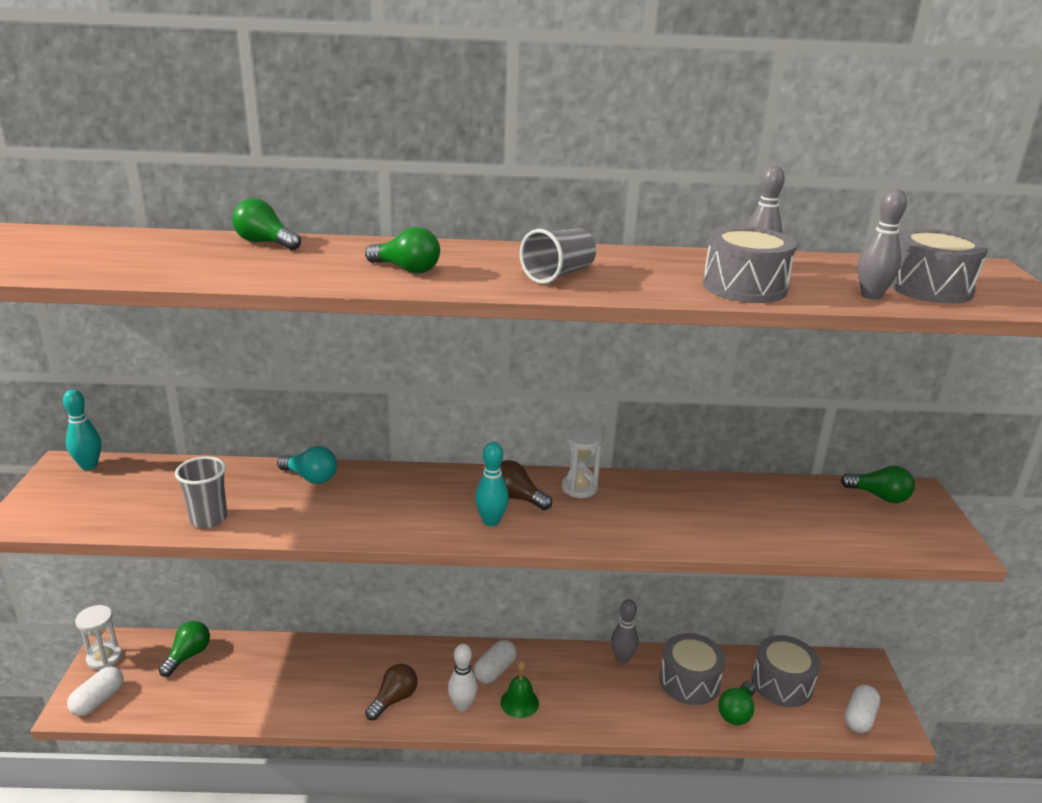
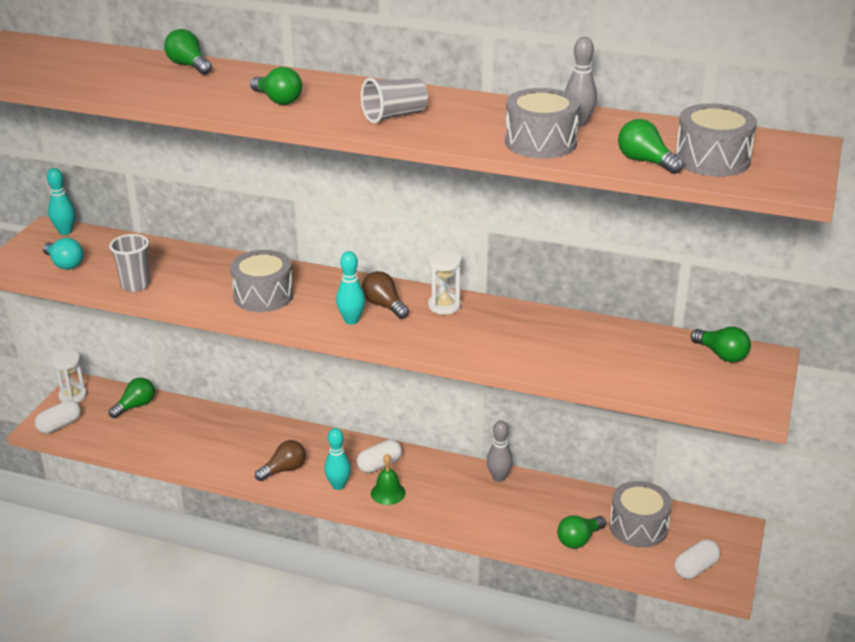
camera: 20 degrees right, 5 degrees up
(311, 477) = (227, 265): turquoise light bulb -> turquoise light bulb (64, 264)
(462, 705) = (338, 485): white bowling pin -> turquoise bowling pin
(689, 681) = (550, 507): grey drum -> grey drum (263, 296)
(871, 296) = (645, 161): grey bowling pin -> green light bulb

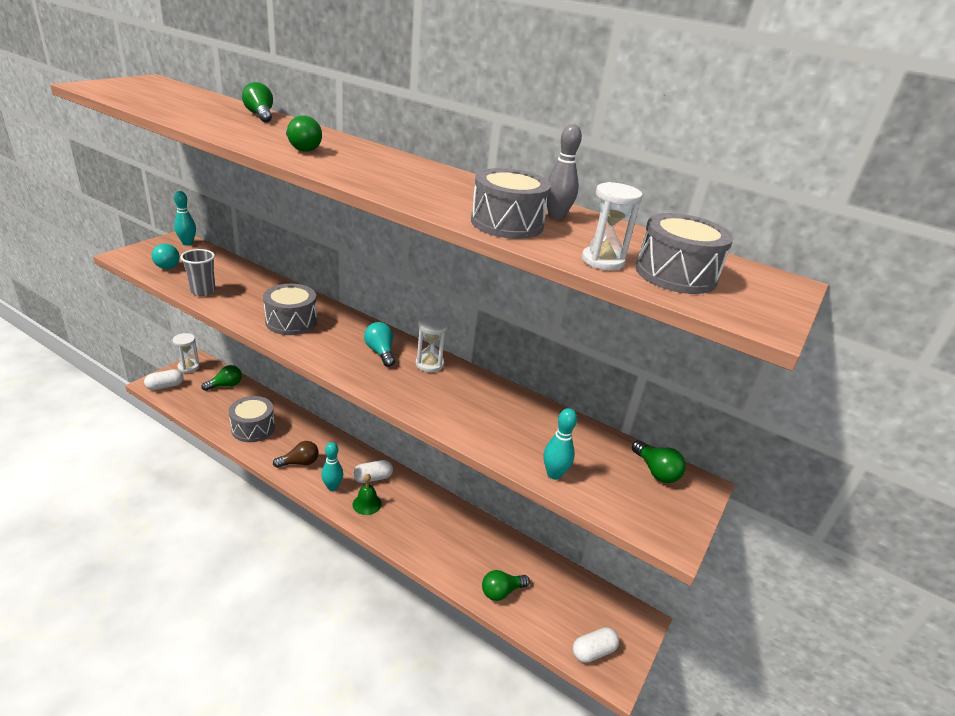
camera: 10 degrees right, 0 degrees up
(351, 320) = (346, 358): turquoise bowling pin -> turquoise bowling pin (554, 474)
(384, 305) = (380, 352): brown light bulb -> turquoise light bulb
(394, 116) = (389, 177): grey cup -> none
(499, 477) = (460, 514): grey bowling pin -> none
(638, 526) = (557, 593): grey drum -> grey drum (253, 428)
(645, 161) = (602, 261): green light bulb -> white hourglass

